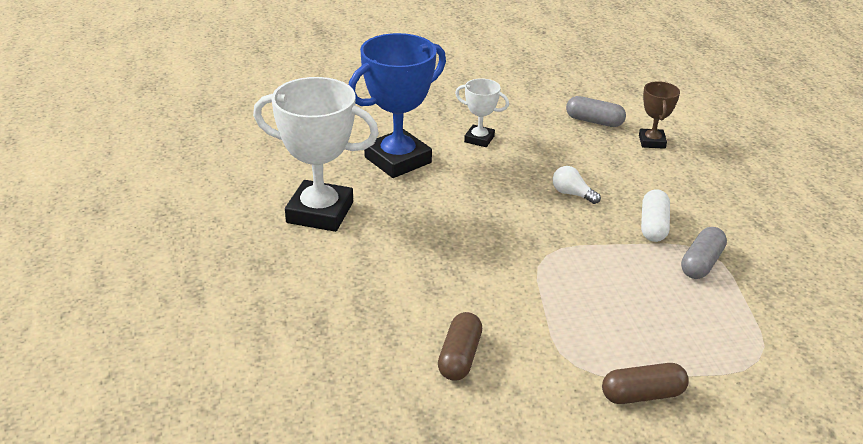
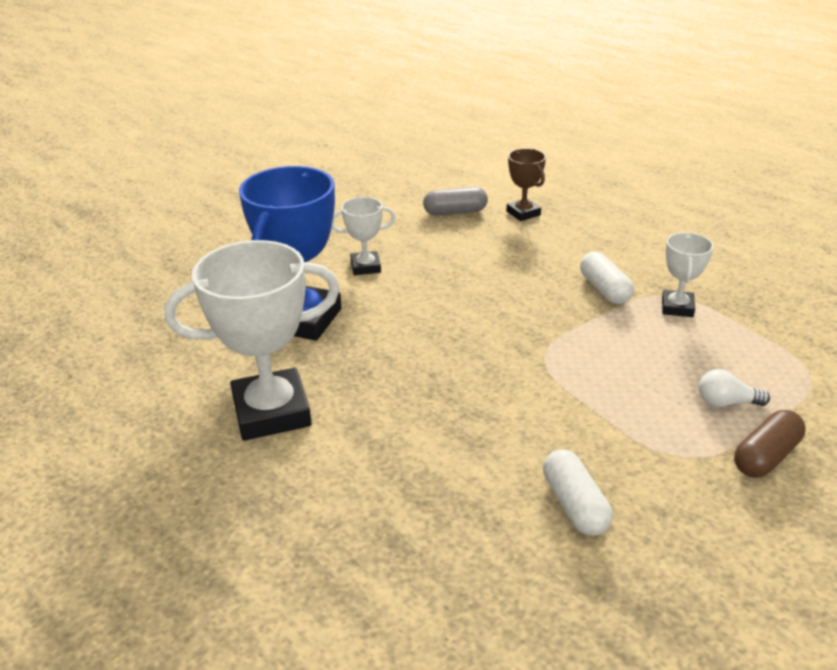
camera: 30 degrees left, 0 degrees up
(459, 357) = (574, 504): brown capsule -> white capsule
(572, 194) = (506, 287): white light bulb -> white light bulb (726, 402)
(701, 263) = (677, 307): grey capsule -> white trophy

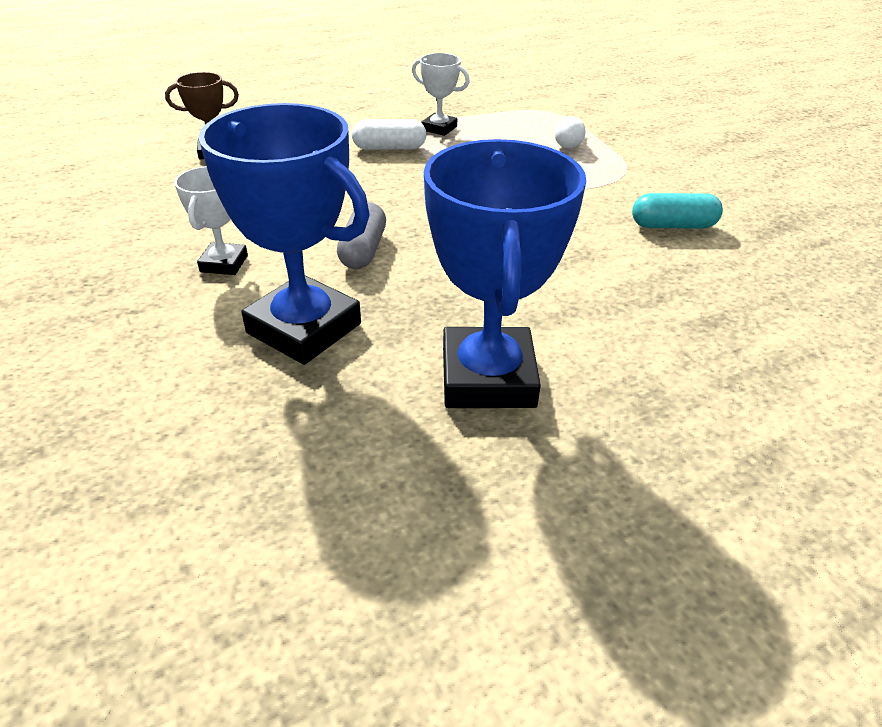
camera: 75 degrees left, 5 degrees up
(271, 412) = (488, 378): white trophy -> blue trophy
(455, 212) = (164, 186): grey capsule -> grey capsule (363, 250)
(574, 504) = (673, 226): white capsule -> turquoise capsule
(765, 456) = (632, 147): brown capsule -> none

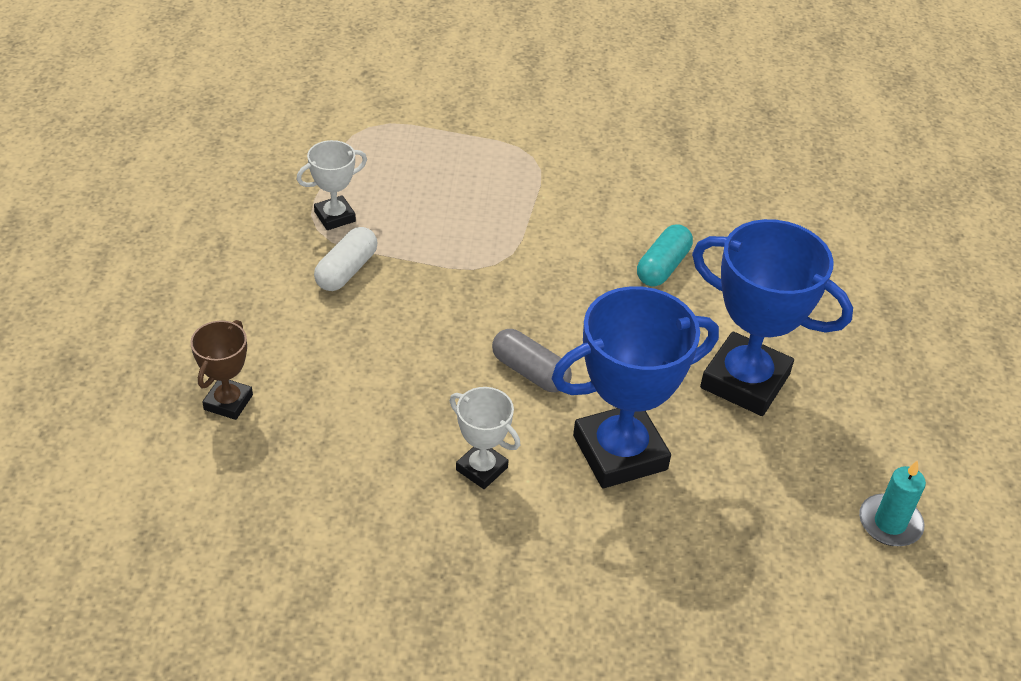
camera: 60 degrees left, 5 degrees up
(359, 595) = (890, 523): none -> turquoise candle
(569, 143) = (449, 155): white light bulb -> none
(673, 226) = (634, 184): turquoise capsule -> turquoise capsule (662, 267)

